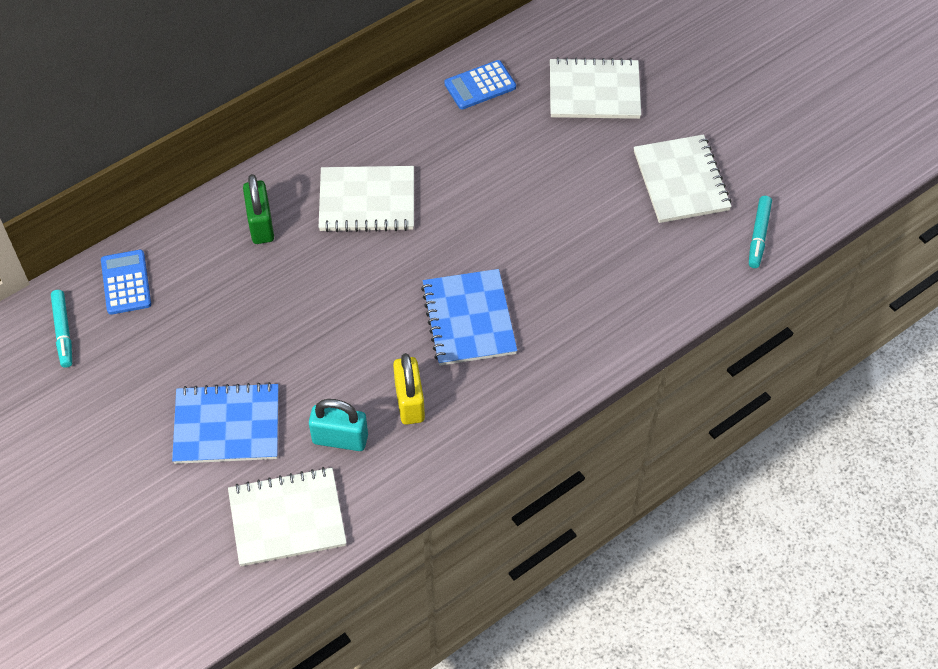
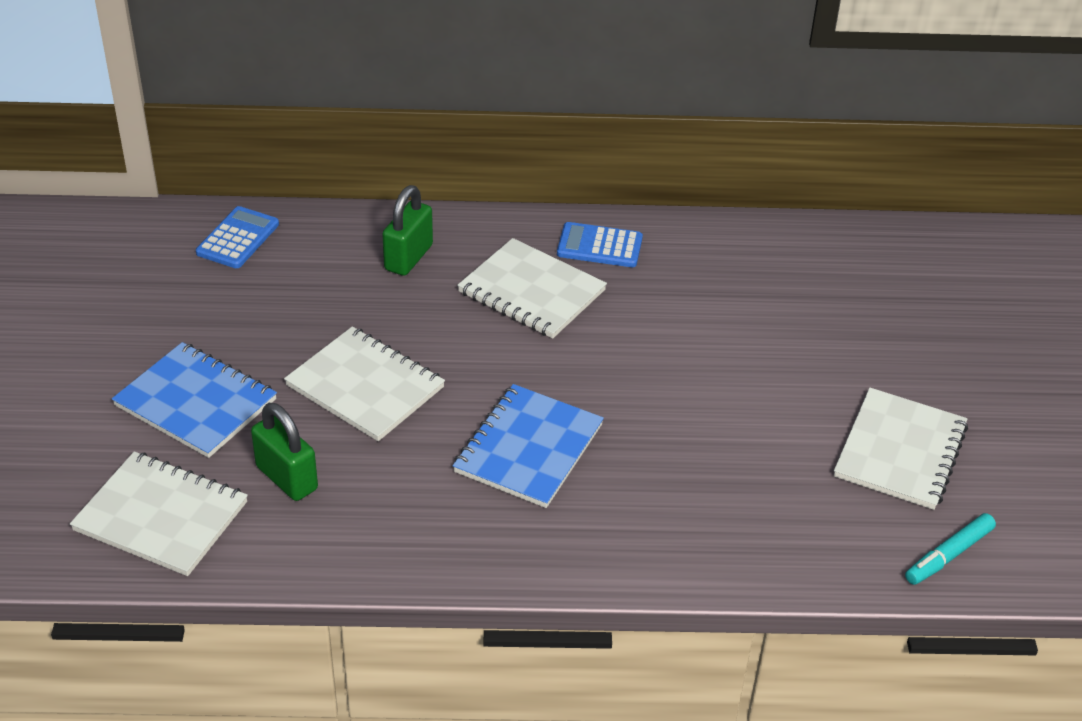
camera: 35 degrees right, 15 degrees down
(63, 332) = (143, 247): turquoise marker -> none
(340, 439) = (287, 478): turquoise padlock -> green padlock
(410, 402) = (390, 487): yellow padlock -> none
(480, 85) = (751, 254): blue calculator -> blue calculator (599, 246)
(594, 91) = (875, 319): white notebook -> white notebook (365, 387)

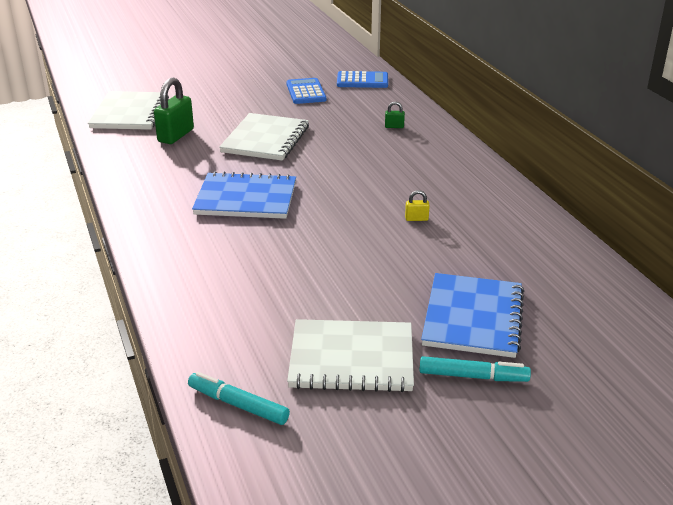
camera: 70 degrees right, 10 degrees down
(196, 403) = (219, 101): blue notebook -> blue notebook (472, 317)
(408, 258) = (394, 126): green padlock -> green padlock, size x0.46
(532, 291) = (401, 170): white notebook -> none
(599, 246) = (475, 183): blue calculator -> blue calculator (306, 92)
(655, 318) = (416, 219): none -> yellow padlock
(952, 378) = (473, 376): none -> turquoise marker

